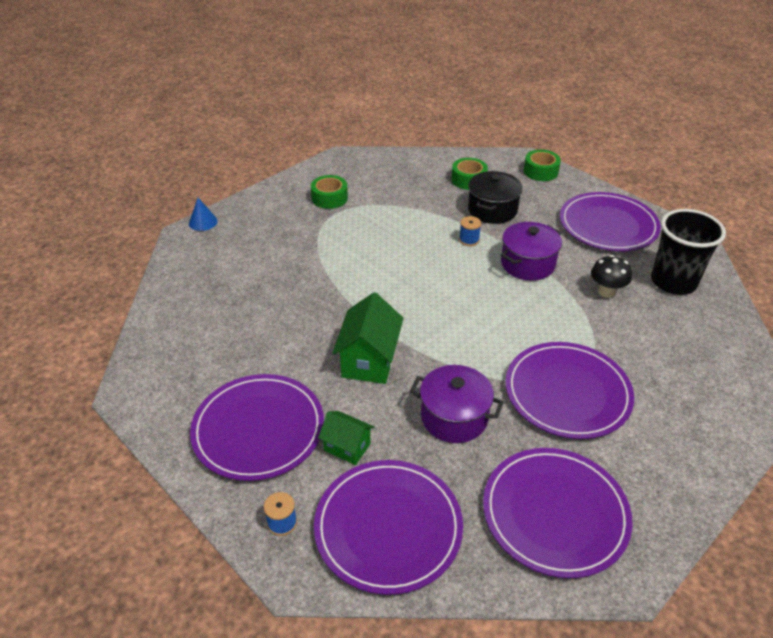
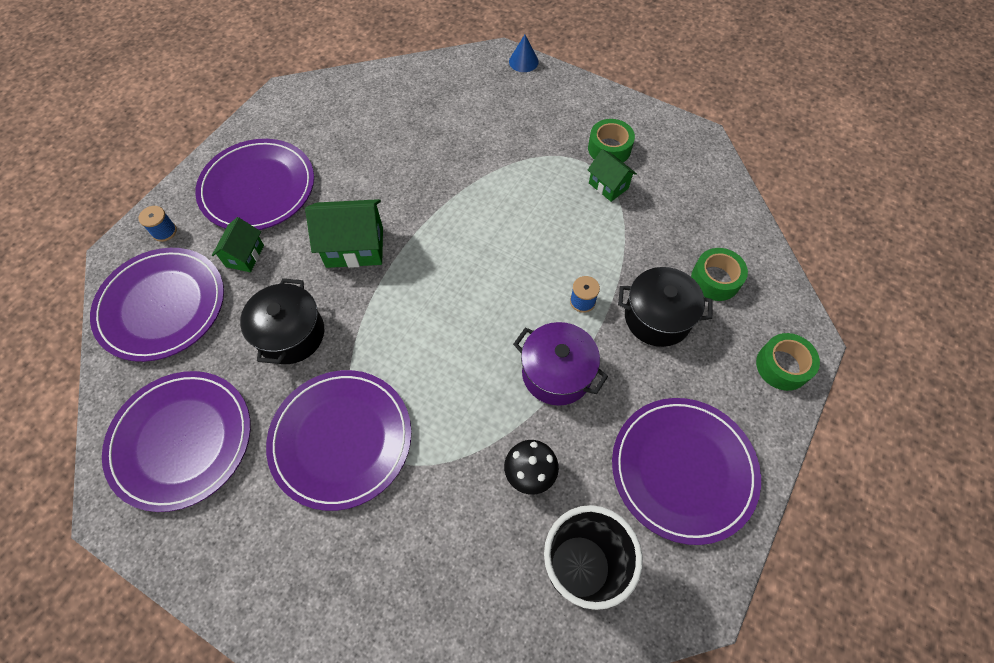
camera: 75 degrees right, 20 degrees up
(366, 206) = (608, 186): none -> green house
(454, 417) = (291, 334): purple pot -> black pot

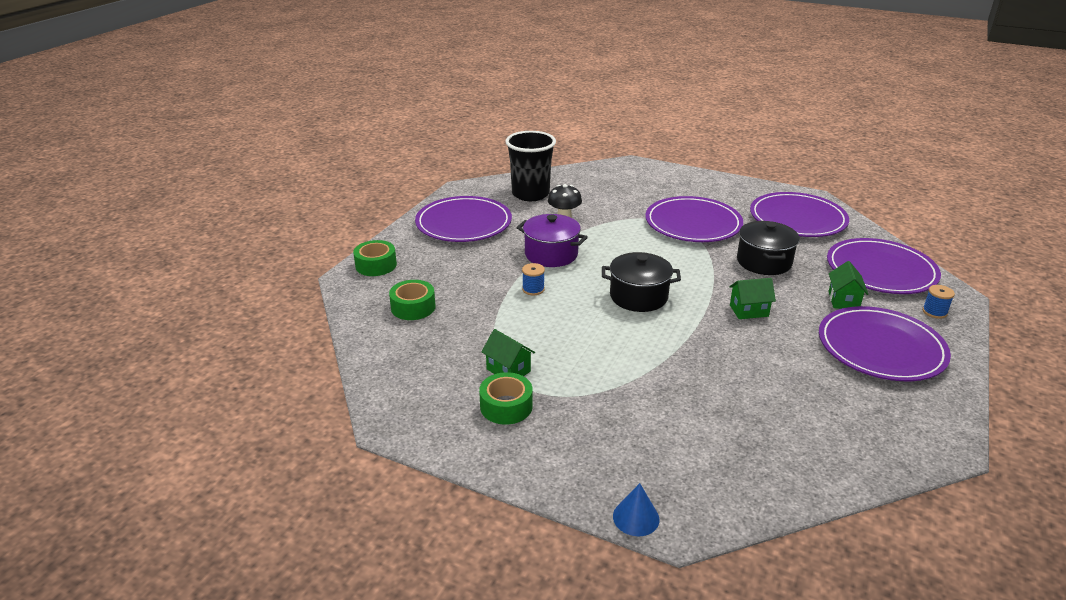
camera: 175 degrees right, 30 degrees down
(354, 247) = (749, 311): green house -> green house, size x0.60
(657, 317) = (470, 284): black pot -> black pot (638, 296)

